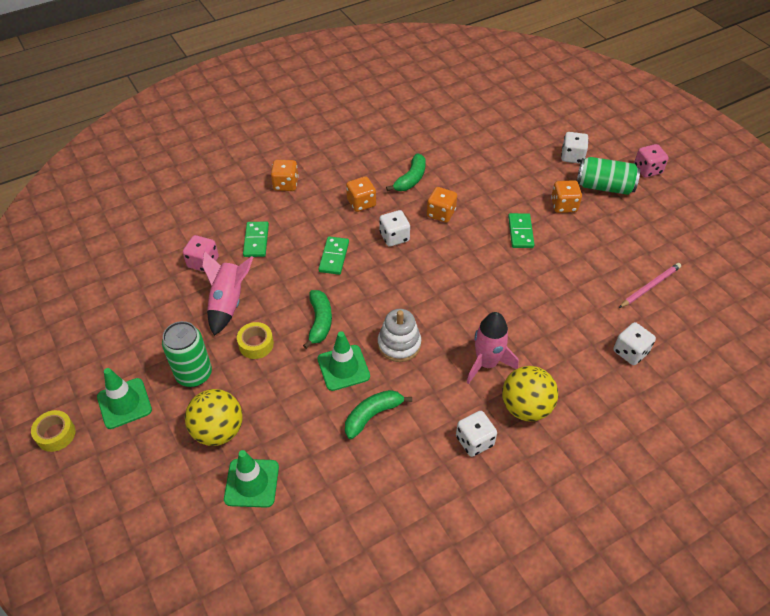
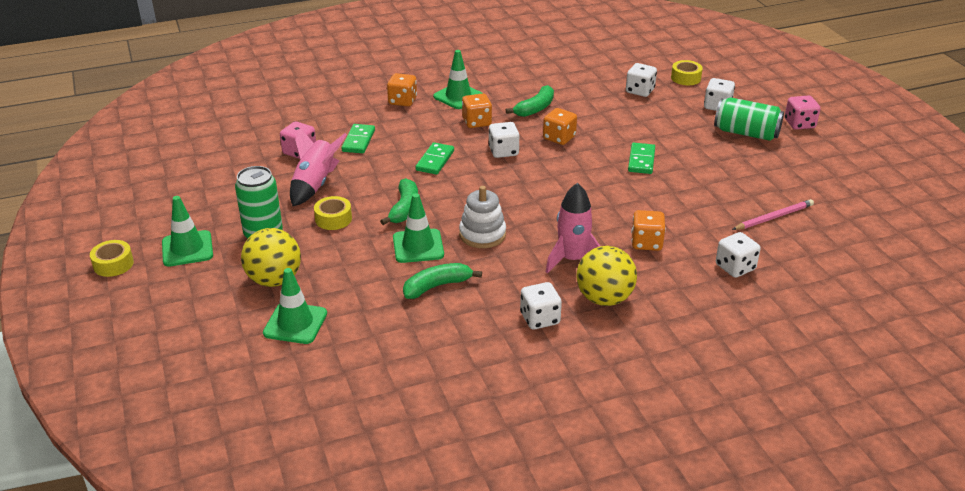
camera: 10 degrees right, 15 degrees down
(336, 172) = (458, 96): none -> green traffic cone
(500, 145) = (640, 91): none -> white dice
(537, 125) = (685, 78): none -> yellow tape
(563, 205) = (696, 144): orange dice -> orange dice (646, 243)

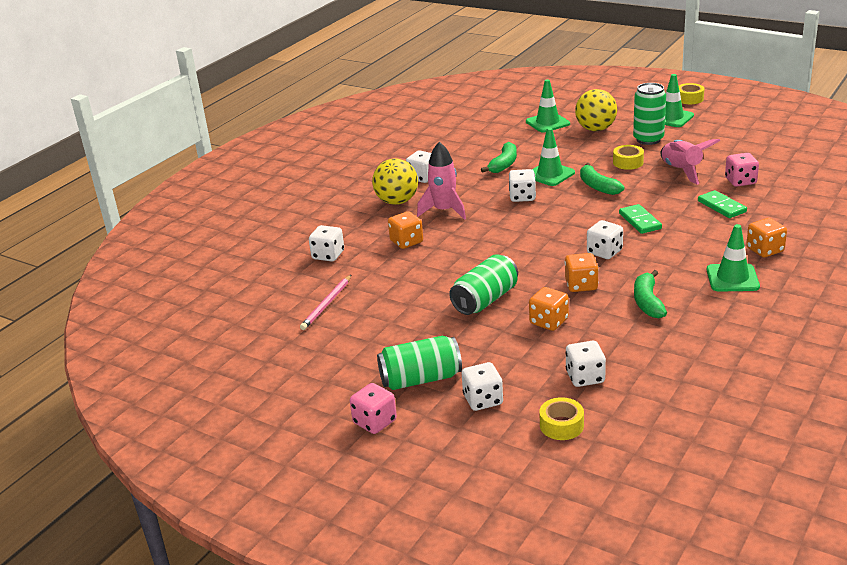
camera: 145 degrees right, 5 degrees down
(477, 122) = (670, 264): orange dice -> orange dice (548, 322)
(482, 234) = (522, 197): white stacking toy -> white dice
(641, 160) = (485, 300): green domino -> green can

